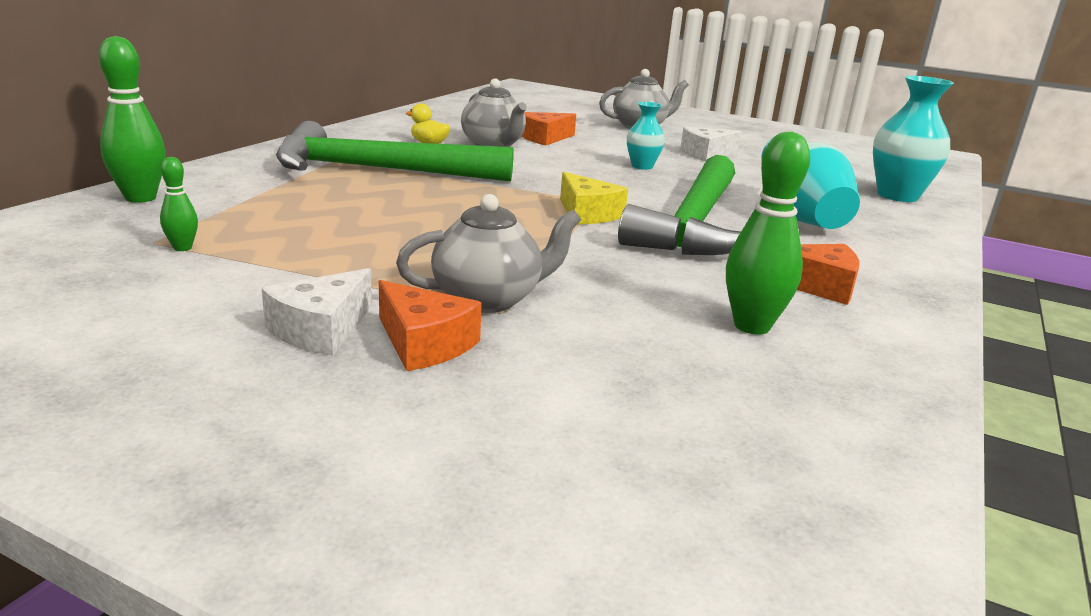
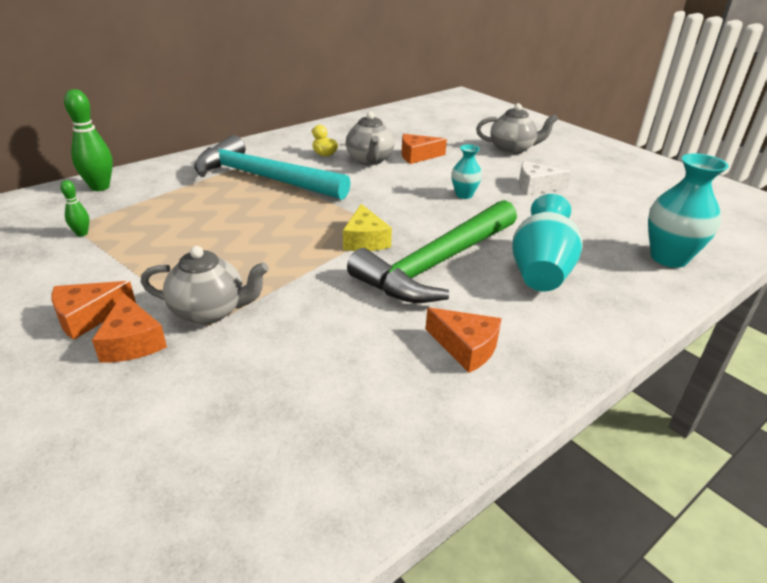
camera: 25 degrees right, 10 degrees up
(321, 329) = (88, 317): white cheese -> orange cheese
(379, 170) = (263, 178): green hammer -> turquoise hammer
(752, 326) = (364, 377): green bowling pin -> none

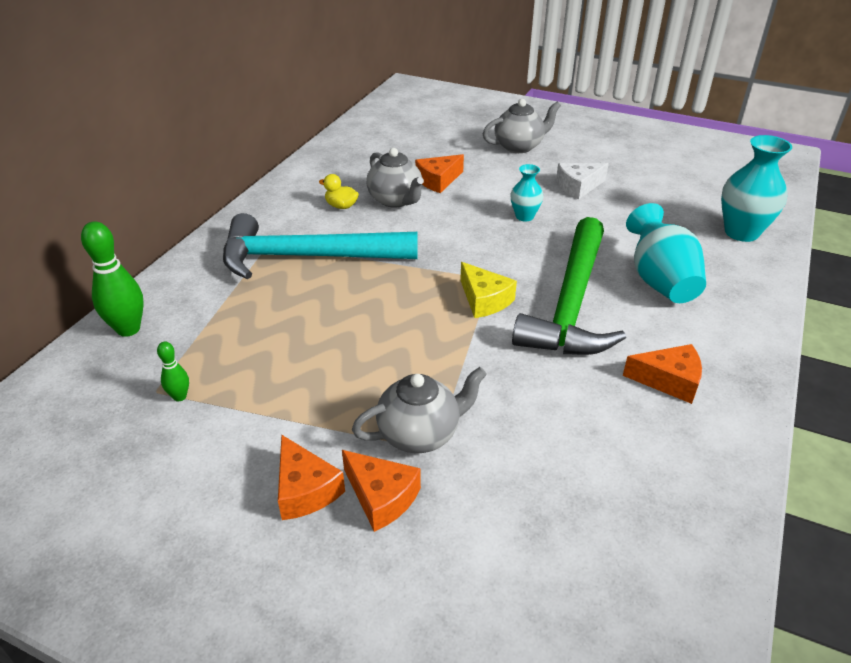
camera: 25 degrees left, 5 degrees up
(88, 317) = (305, 489): orange cheese -> orange cheese turned 60 degrees counterclockwise

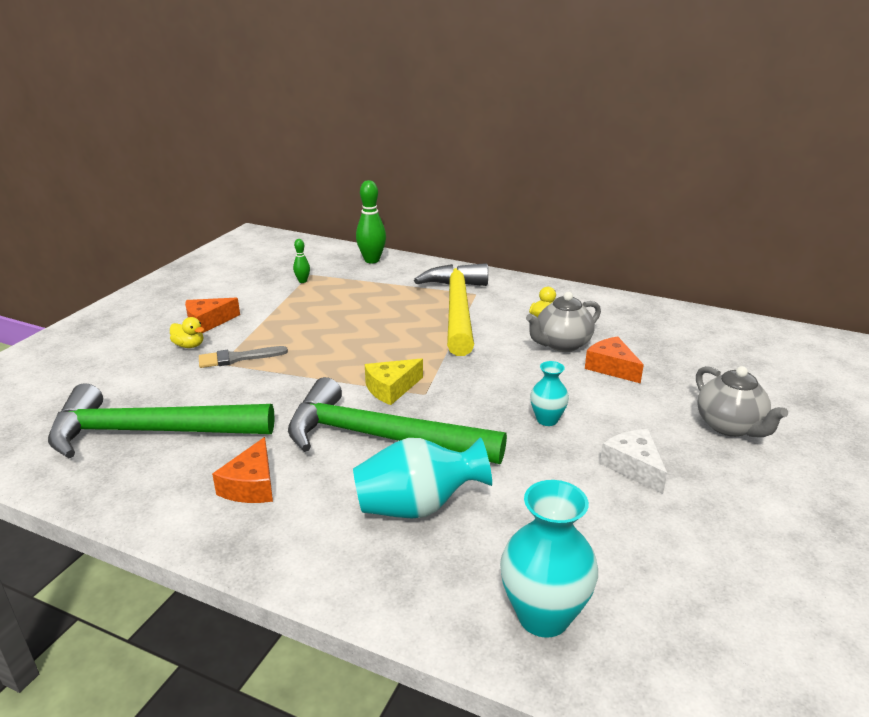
camera: 90 degrees right, 10 degrees down
(307, 257) = (458, 309): turquoise hammer -> yellow hammer
(381, 497) = (189, 345): orange cheese -> yellow duck
(420, 433) = (237, 358): grey teapot -> grey brush
(603, 486) = (150, 431): none -> green hammer

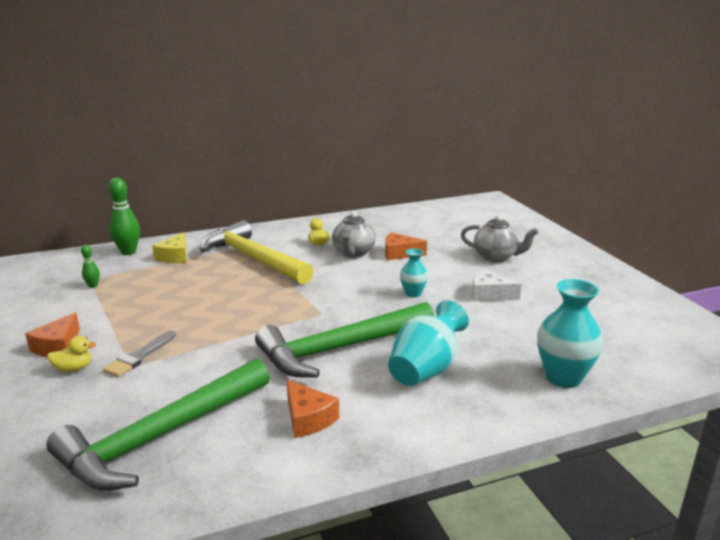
camera: 45 degrees left, 5 degrees down
(391, 389) = (295, 320): yellow cheese -> yellow cheese (175, 256)

